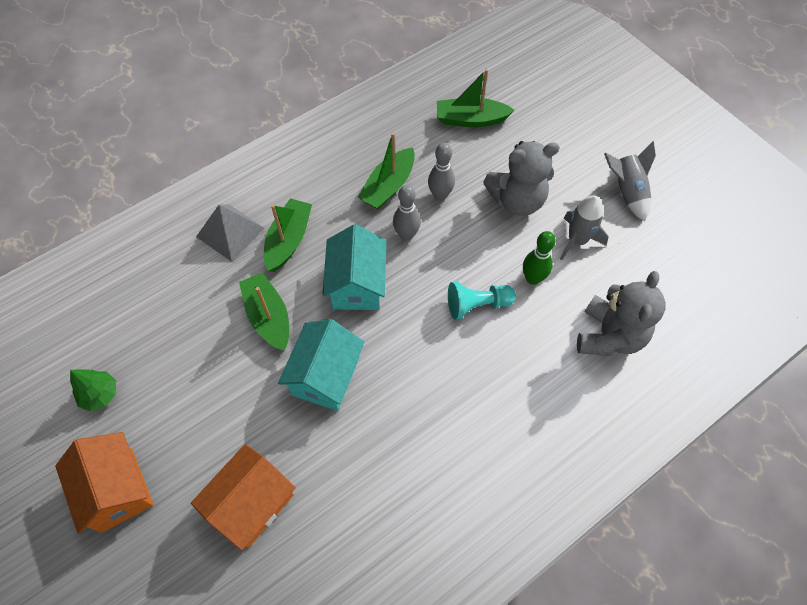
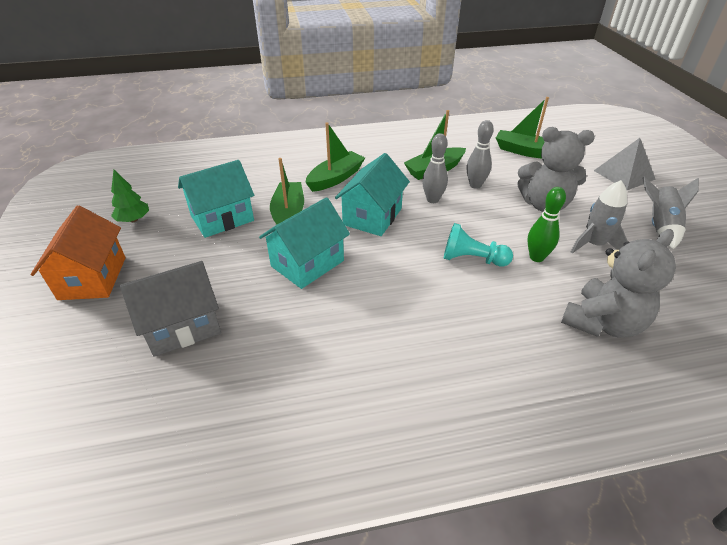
camera: 25 degrees right, 20 degrees down
(199, 351) = (222, 218): none -> turquoise house
(230, 232) = (296, 163): grey pyramid -> grey pyramid (624, 174)
(252, 503) = (182, 326): orange house -> grey house

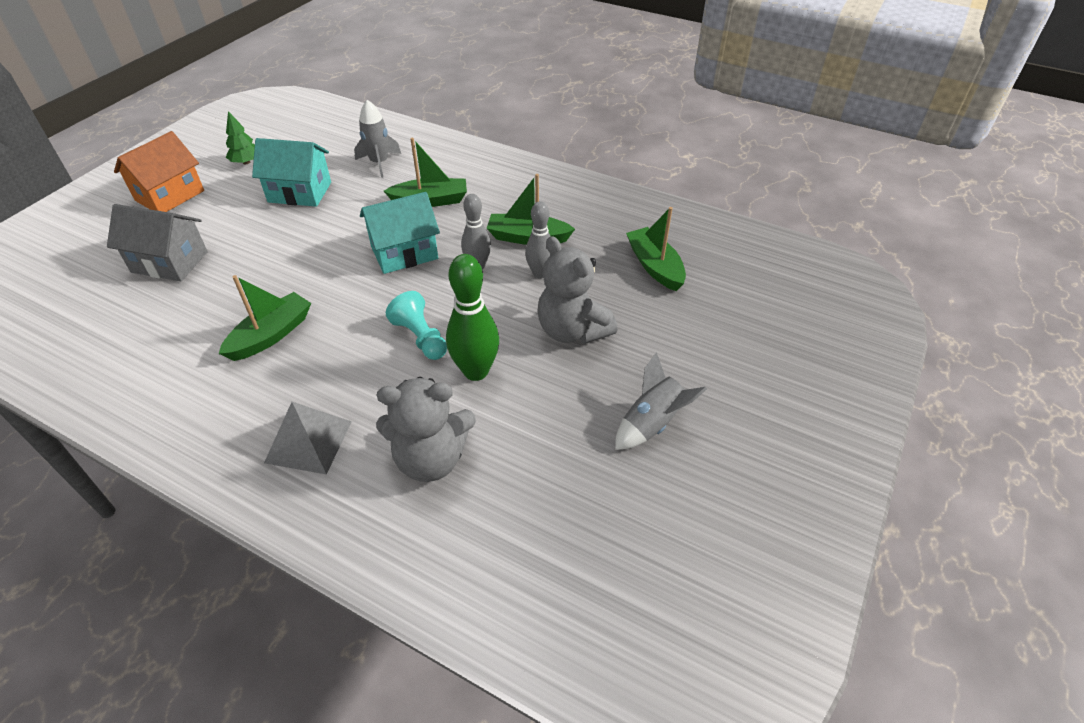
camera: 40 degrees right, 5 degrees up
(288, 214) = (347, 215): green boat -> green boat (271, 335)
(307, 263) = (300, 264): turquoise house -> none
(536, 257) = (476, 371): green bowling pin -> green bowling pin, size x1.51
(594, 244) = (549, 395): grey rocket -> grey rocket (379, 163)
(624, 174) = (722, 351): grey pyramid -> grey pyramid (308, 441)

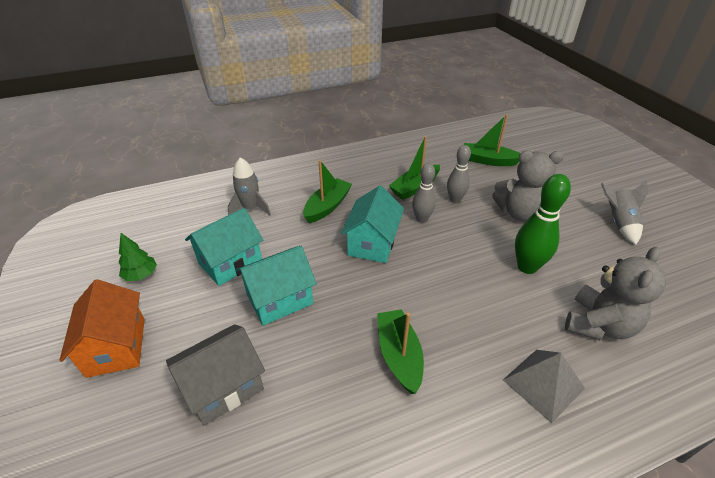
camera: 50 degrees left, 5 degrees down
(280, 239) = (279, 299): none -> turquoise house
(420, 337) = (473, 276): turquoise pawn -> none

